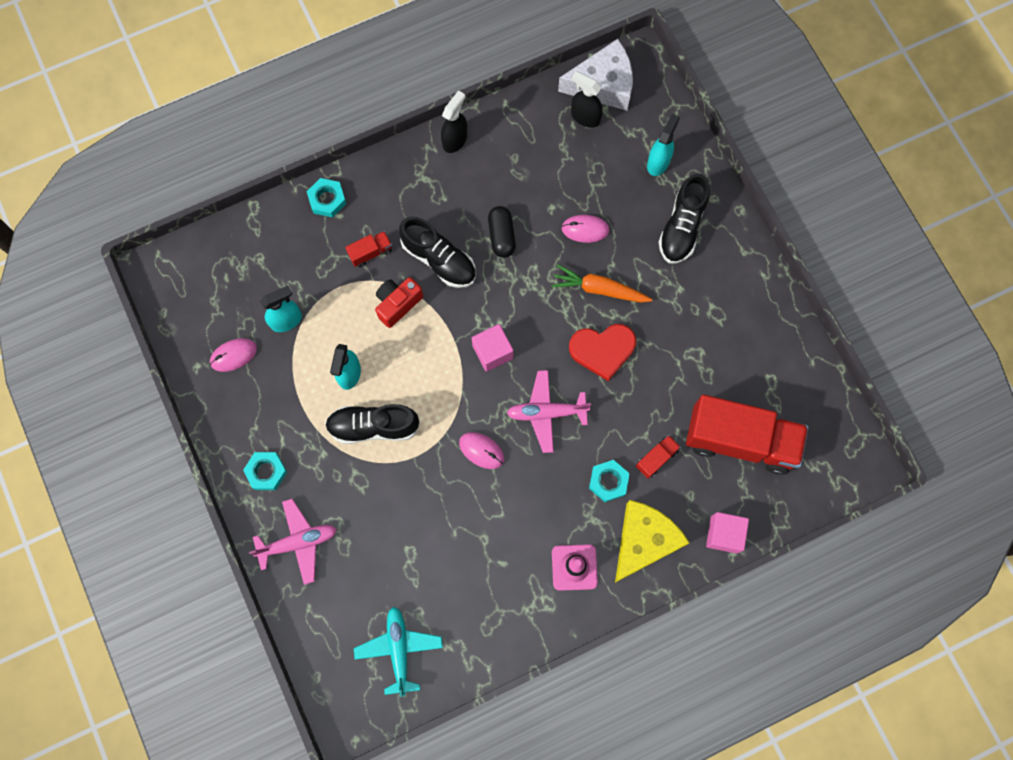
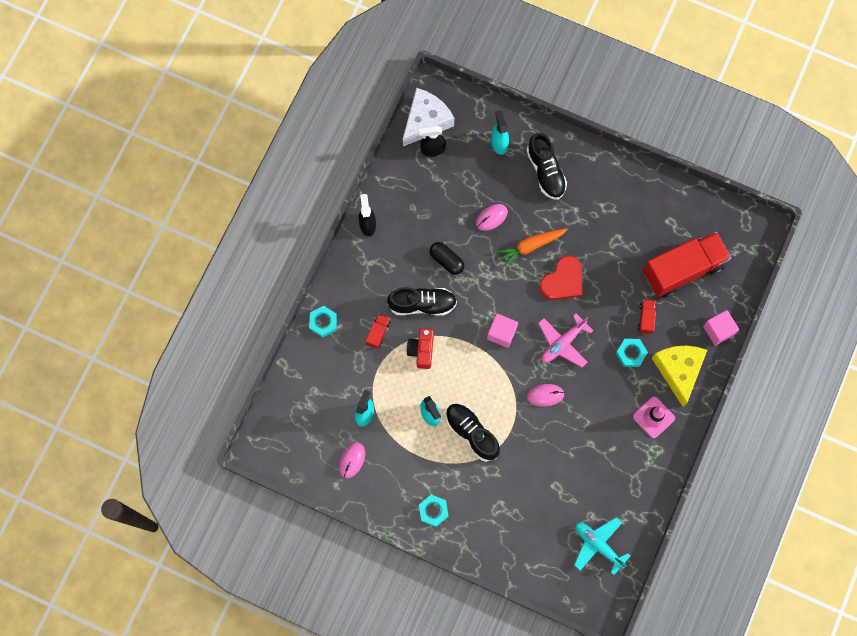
camera: 40 degrees left, 0 degrees up
(298, 542) = (488, 535): pink plane -> none
(373, 426) = (471, 433): black shoe -> black shoe turned 90 degrees clockwise

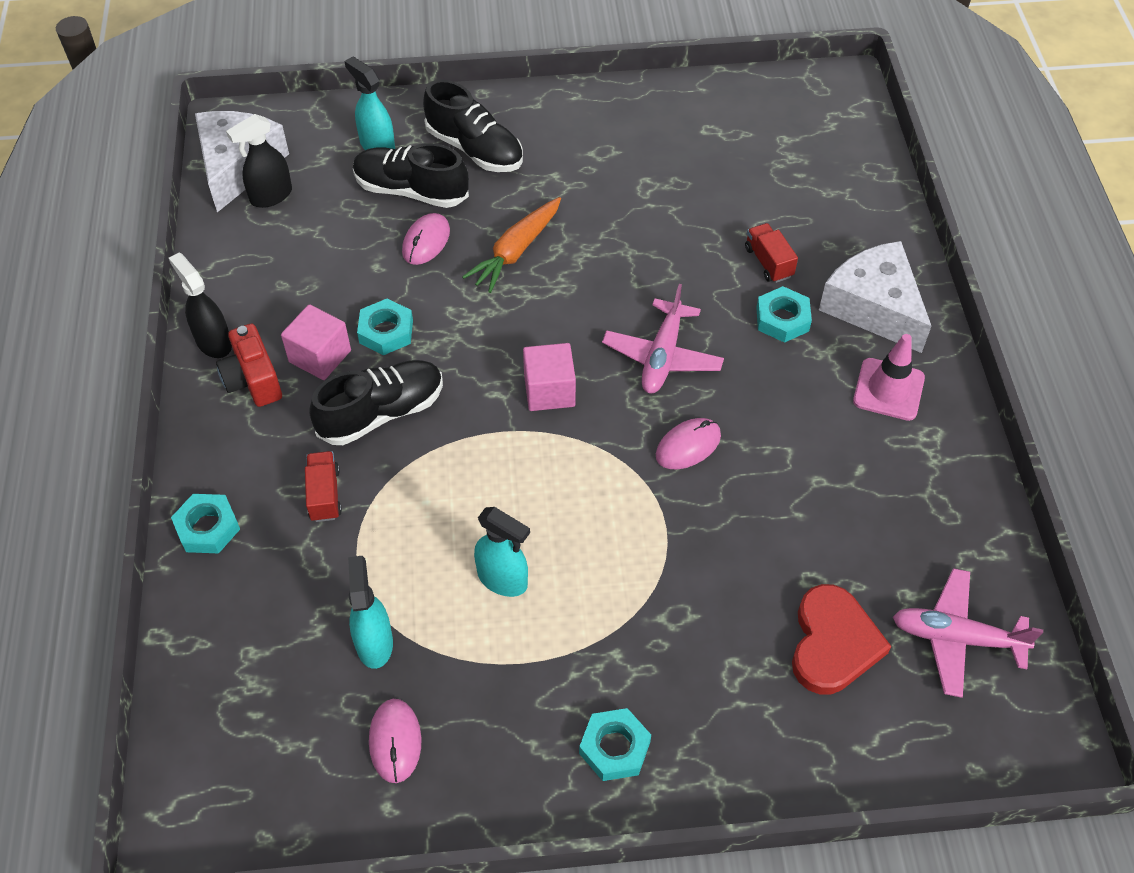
camera: 30 degrees left, 20 degrees down
(421, 350) = (423, 484): red camera -> red camera (253, 380)
(446, 260) = (386, 331): black capsule -> turquoise nut
(471, 433) = (599, 571): black shoe -> black shoe (411, 191)
(563, 281) = (601, 272): red heart -> red heart (833, 643)
(598, 545) = (956, 638): turquoise plane -> pink plane
(678, 370) = (874, 307): yellow cheese -> white cheese
(682, 270) = (774, 178): red truck -> none
(718, 330) = (888, 228): pink cube -> pink cube (320, 356)

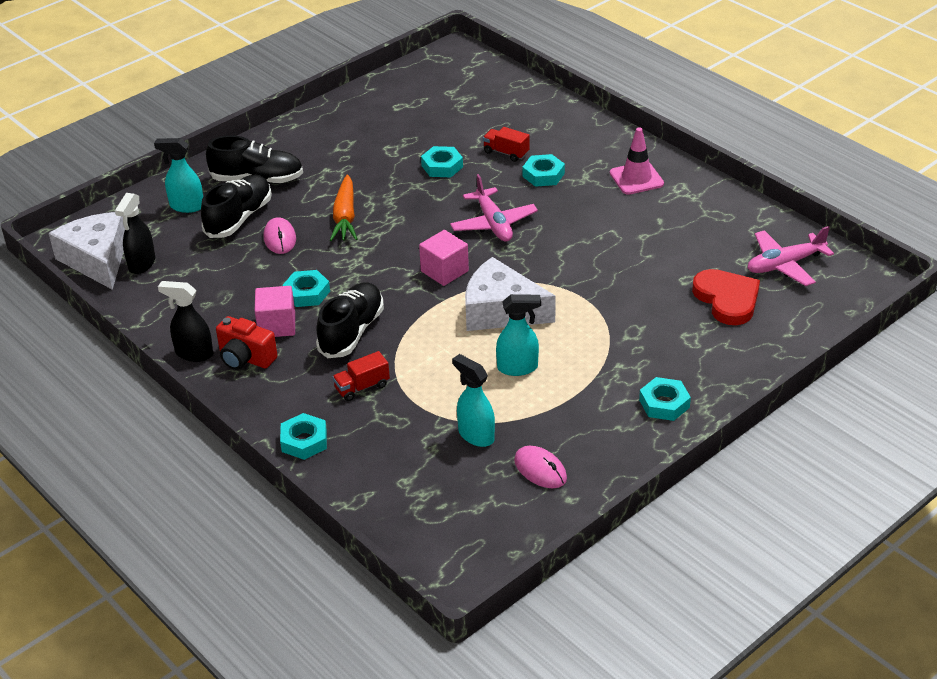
camera: 35 degrees left, 15 degrees down
(324, 495) = (362, 387): red truck -> red truck turned 75 degrees counterclockwise
(411, 191) = (239, 218): black shoe -> black shoe turned 135 degrees clockwise
(680, 241) = (442, 166): none -> turquoise nut
(688, 446) = (555, 256): pink mouse -> none
(874, 307) = (588, 146): white cheese -> white cheese (501, 311)

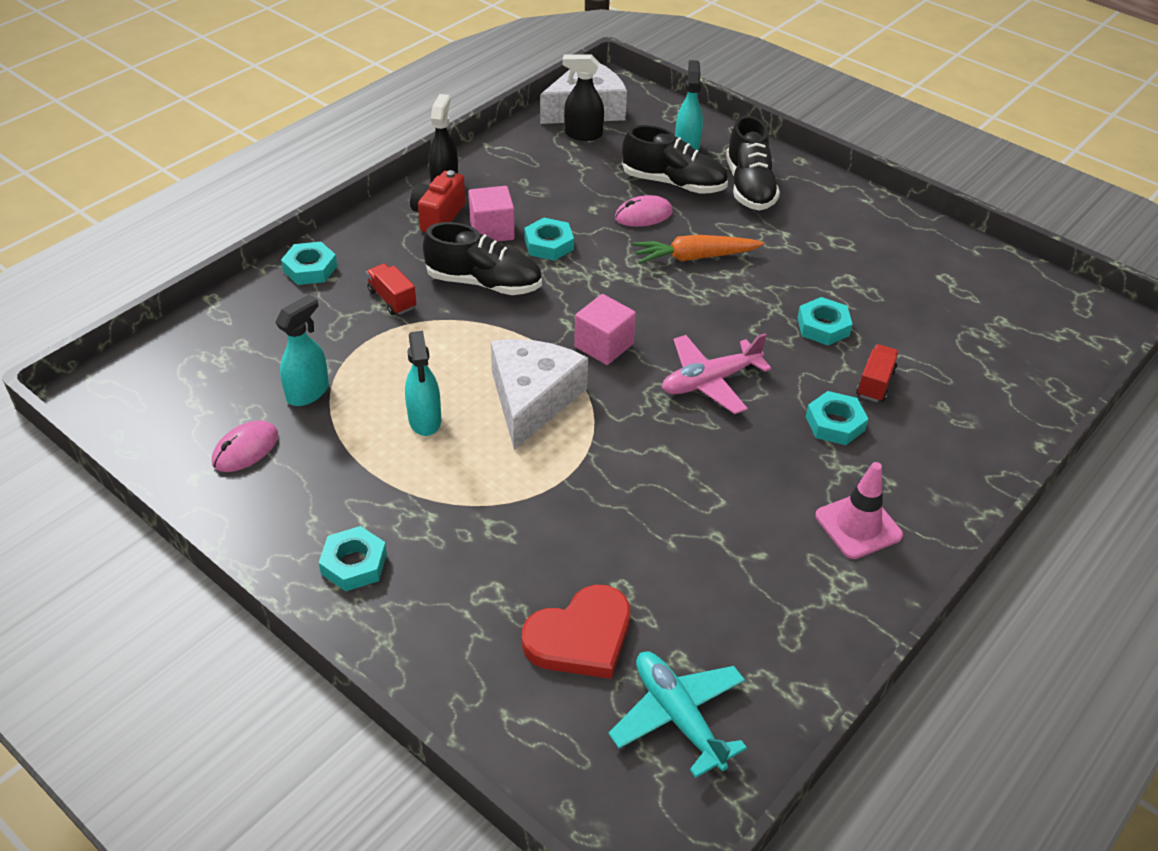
camera: 80 degrees right, 5 degrees up
(785, 265) = (678, 716): pink plane -> turquoise plane

